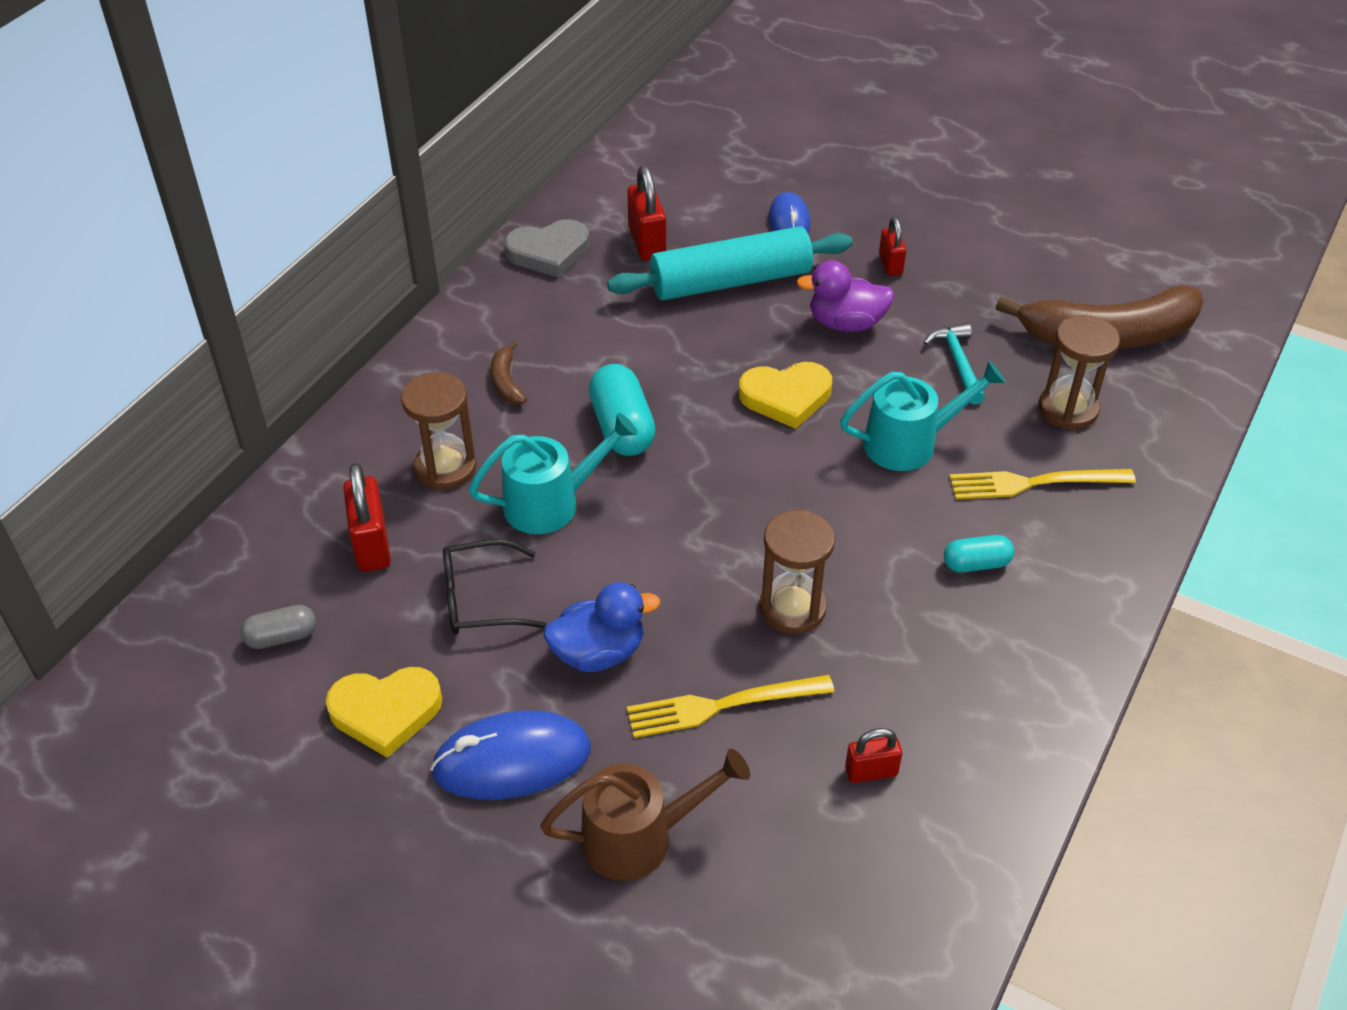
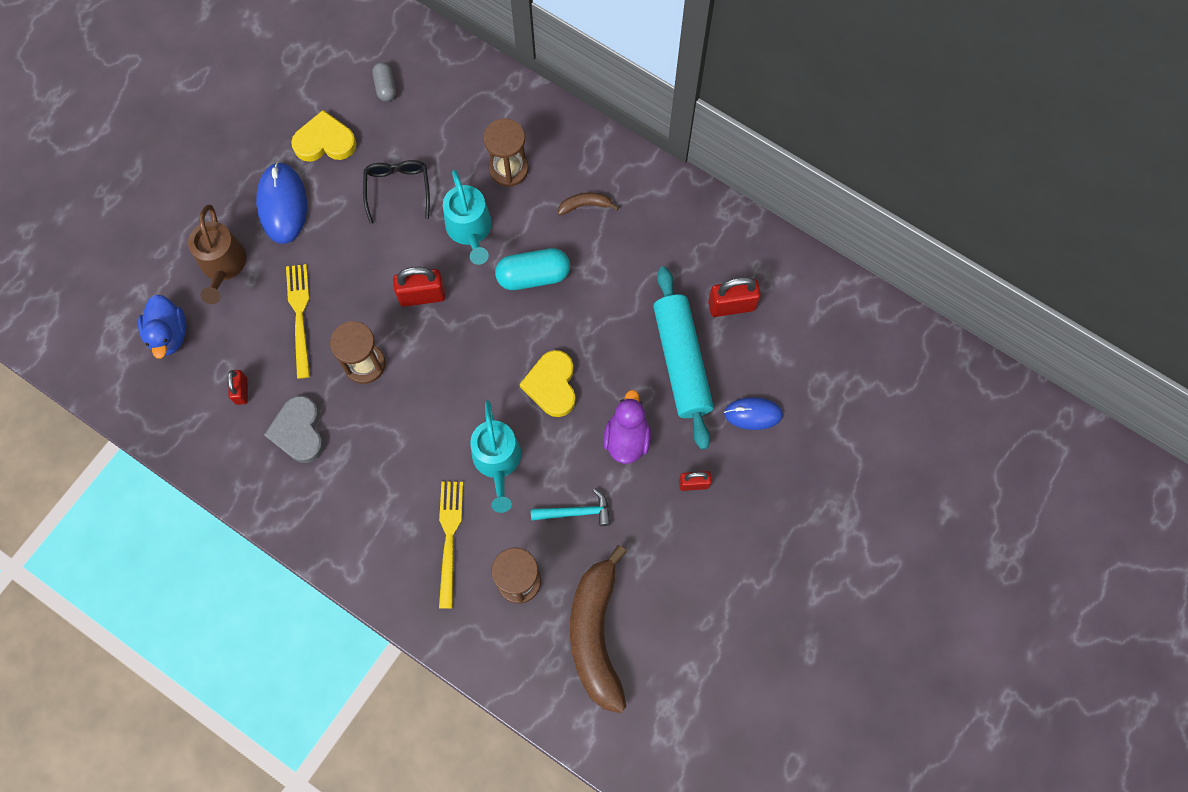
camera: 95 degrees right, 25 degrees up
(372, 545) = (448, 129): red padlock -> red padlock (422, 295)
(386, 712) = (325, 141): yellow heart -> yellow heart turned 90 degrees clockwise
(549, 252) = (724, 236): grey heart -> grey heart (299, 431)
(598, 652) = (348, 252): blue duck -> blue duck (169, 334)
(976, 564) = (383, 483): turquoise capsule -> none

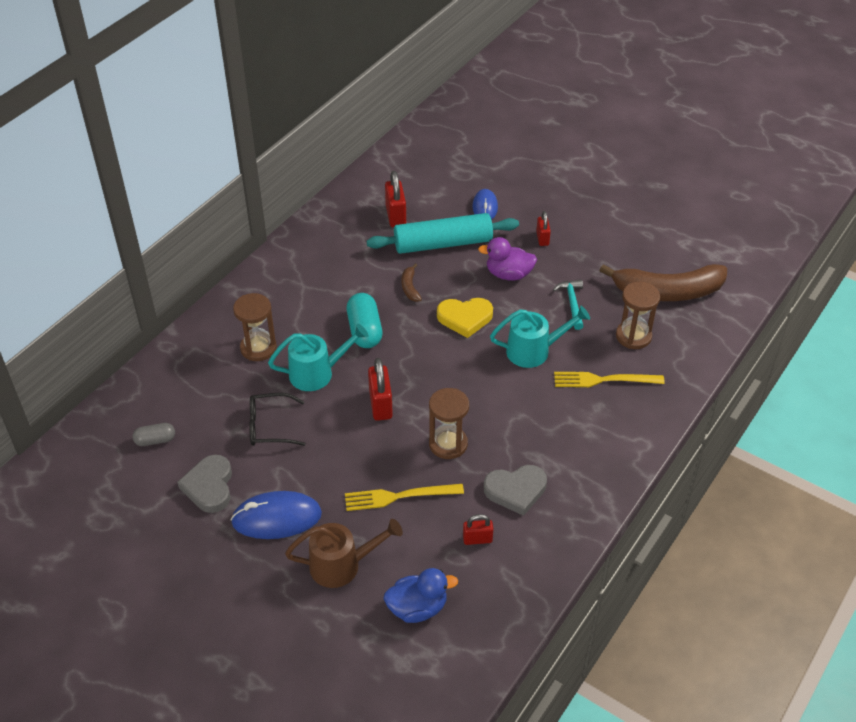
camera: 90 degrees left, 25 degrees down
(325, 141) = (209, 486): yellow heart -> grey heart
(585, 205) = (300, 298): brown banana -> brown banana (410, 287)

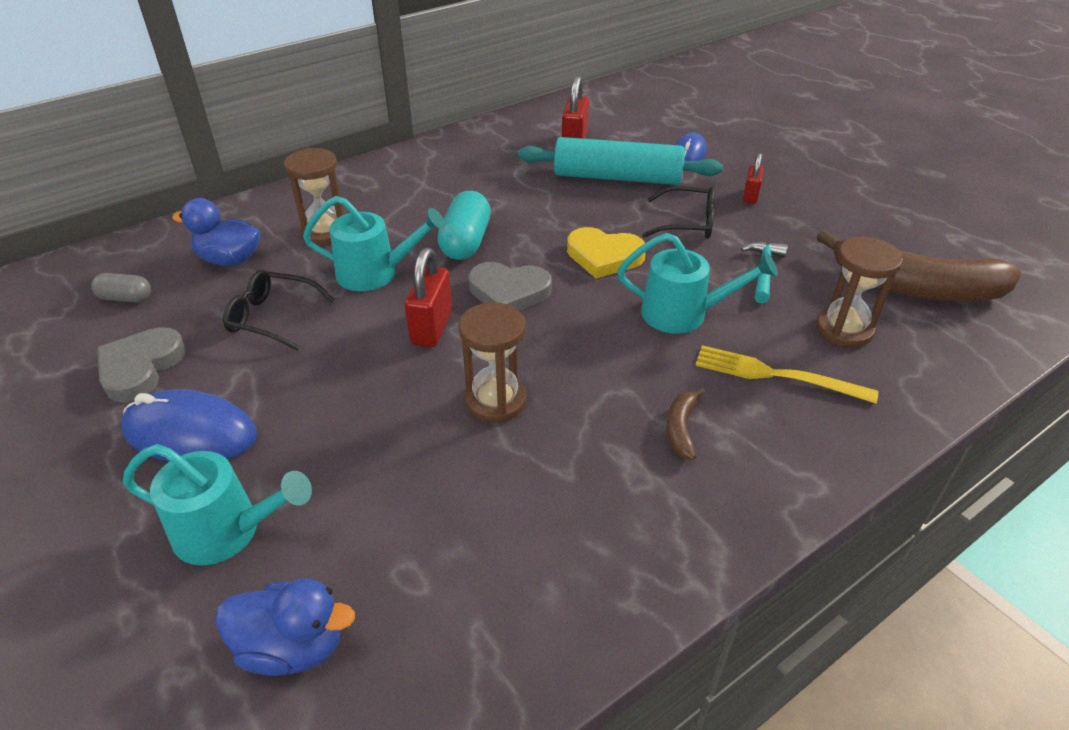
camera: 20 degrees right, 5 degrees down
(205, 390) = (230, 260): none -> blue duck
(342, 565) = (228, 531): brown watering can -> turquoise watering can
(399, 496) = (379, 453): yellow fork -> none
(410, 287) = (550, 211): brown banana -> brown banana (681, 429)
(477, 539) = (461, 557): red padlock -> none
(508, 274) = (687, 223): purple duck -> black glasses
(516, 490) = (564, 497): grey heart -> grey heart (509, 292)

